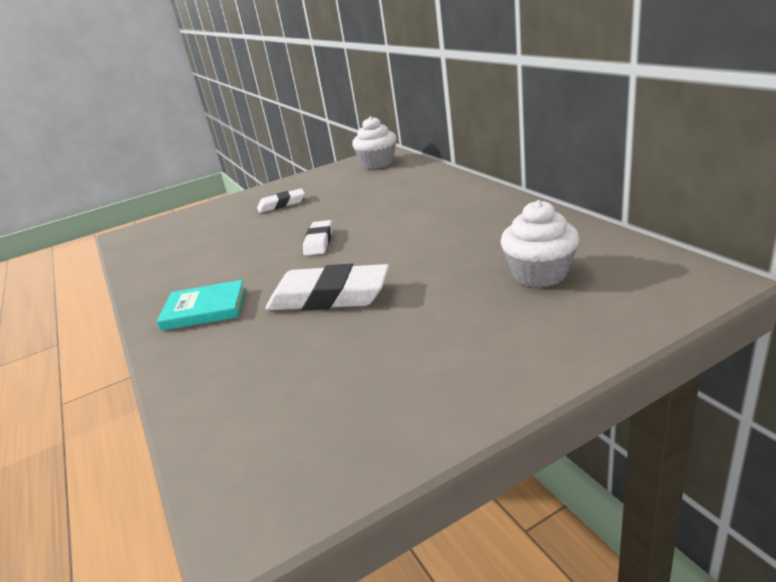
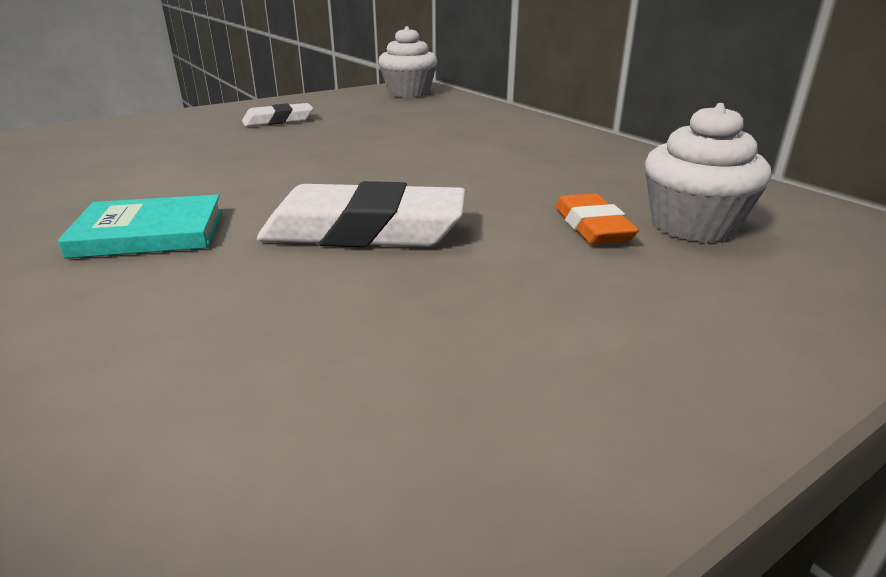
camera: 10 degrees left, 0 degrees up
(319, 242) = (338, 163): white eraser -> none
(472, 281) = (592, 227): none -> orange eraser

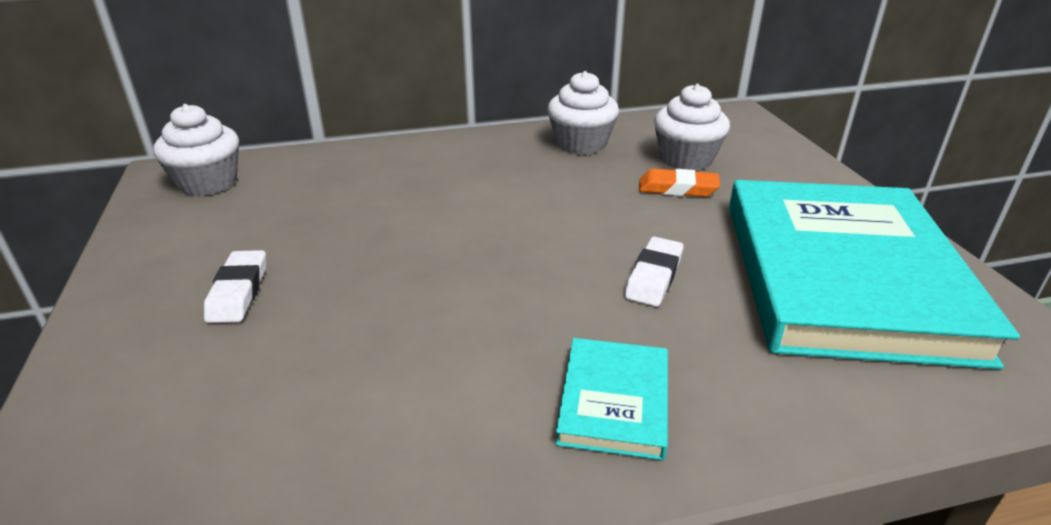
camera: 70 degrees left, 5 degrees up
(364, 231) = (654, 276): white eraser -> white eraser, size x0.57
(443, 357) = (842, 276): none -> turquoise book
(641, 171) = (581, 144): none -> white cupcake

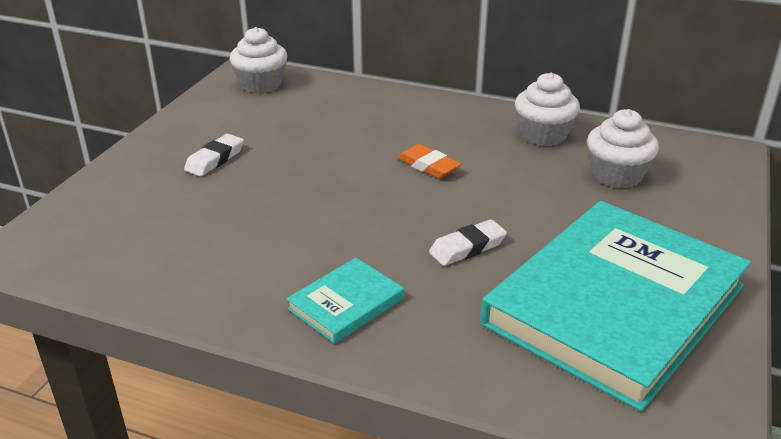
camera: 35 degrees right, 0 degrees up
(677, 189) = (574, 195): orange eraser -> orange eraser (428, 166)

